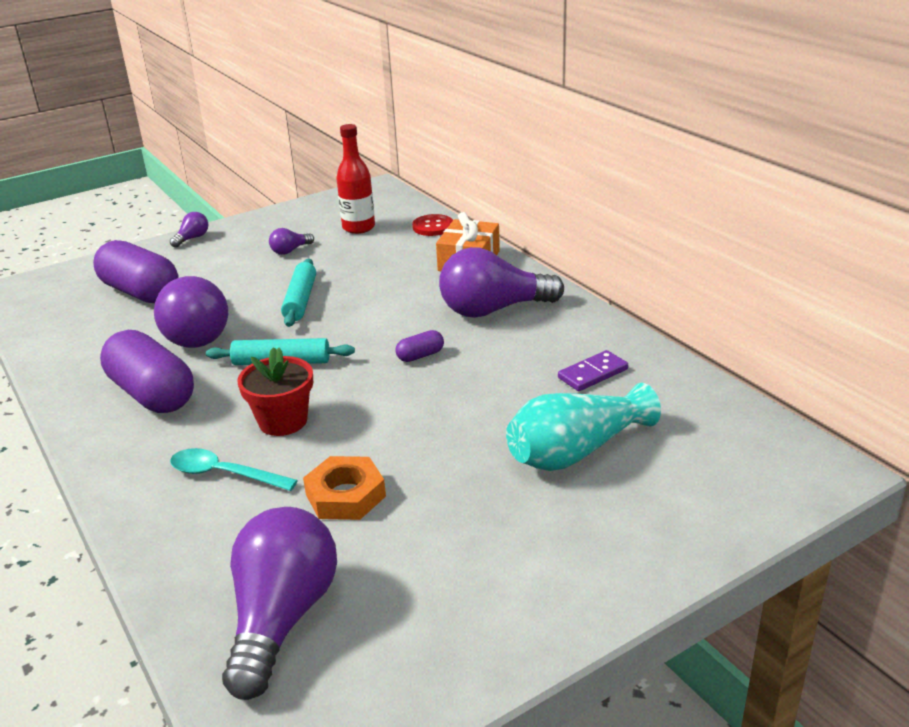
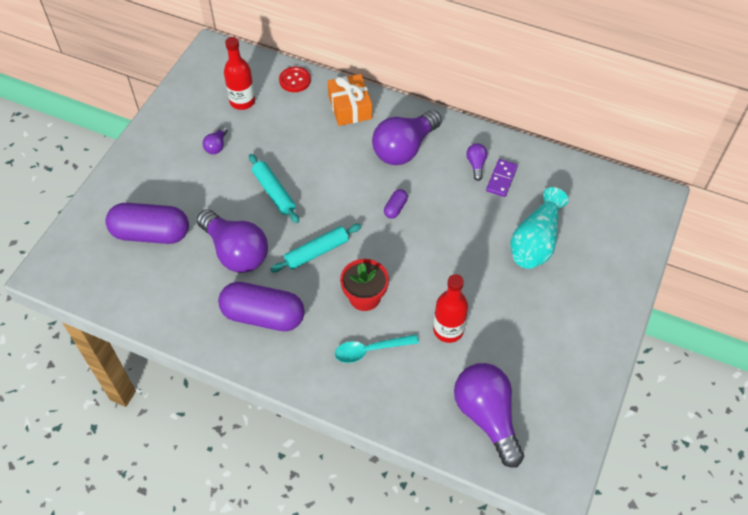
camera: 35 degrees left, 25 degrees up
(192, 238) = (127, 162): purple light bulb -> purple light bulb (476, 165)
(345, 495) = (448, 330): orange nut -> red bottle

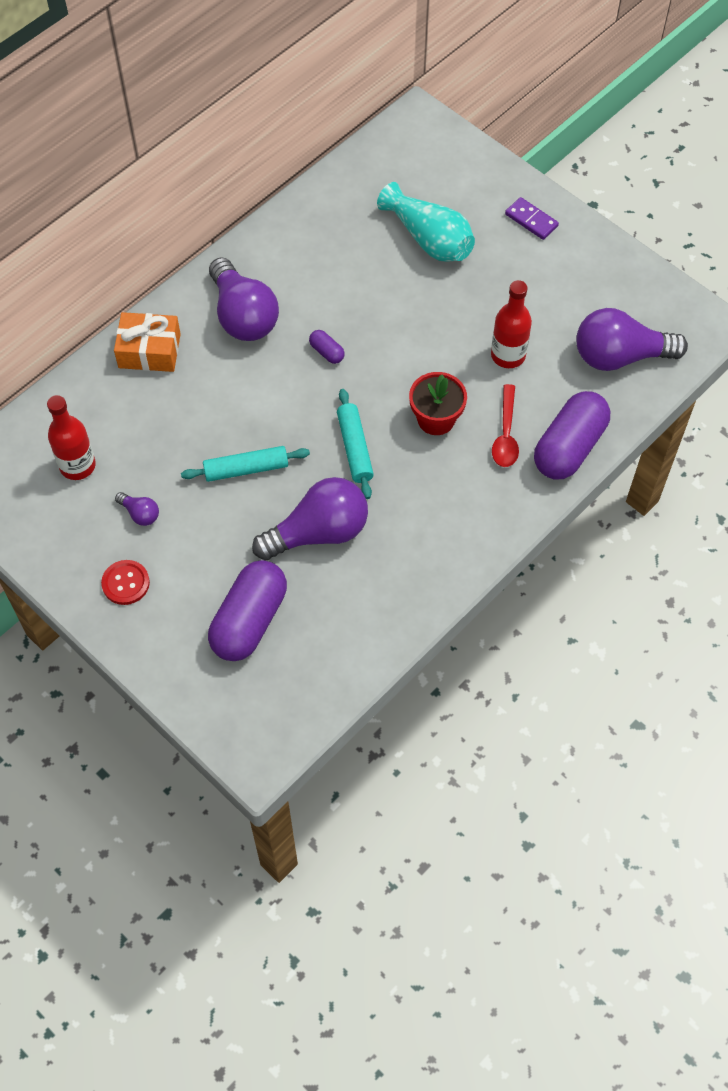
camera: 70 degrees left, 5 degrees up
(263, 316) = (421, 526): purple capsule -> purple capsule (569, 447)
(295, 80) = (72, 397): red button -> red button (125, 583)
(370, 350) = (505, 434): turquoise spoon -> red spoon
(476, 165) = (300, 255): purple light bulb -> none
(501, 179) = (332, 239): purple domino -> purple domino (531, 220)

